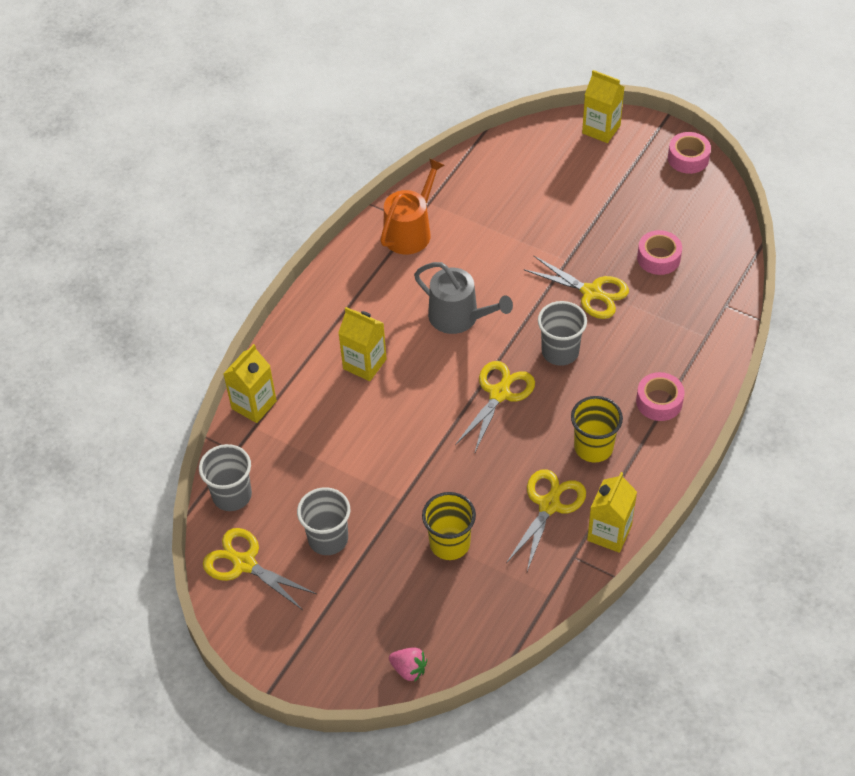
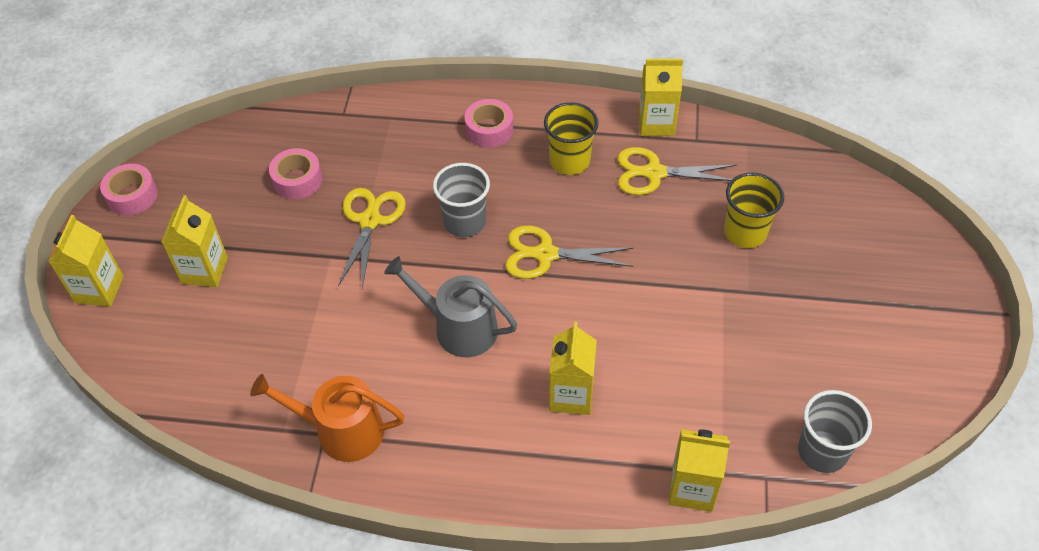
camera: 115 degrees left, 0 degrees up
(244, 564) = (890, 398): yellow scissors -> none
(328, 539) = (809, 334): grey cup -> none
(409, 669) = (890, 215): pink strawberry -> none
(459, 317) = (458, 327): grey watering can -> grey watering can turned 75 degrees counterclockwise
(590, 187) = (204, 270): none -> yellow carton

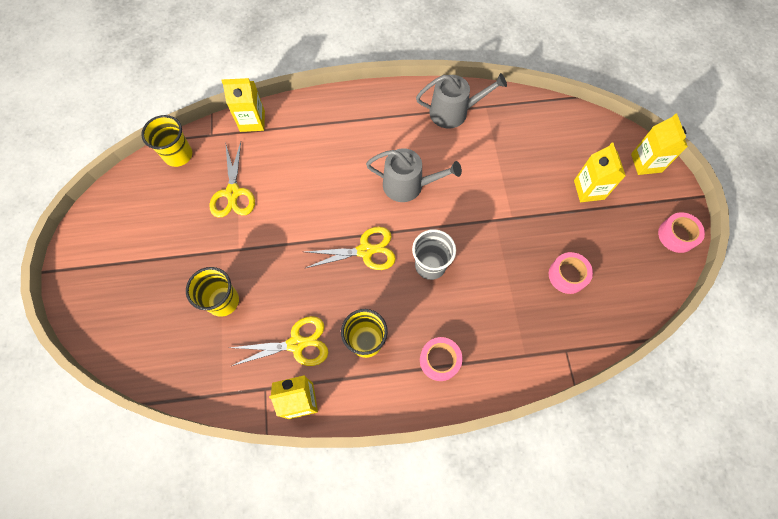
camera: 165 degrees right, 15 degrees up
(341, 430) = (454, 112): orange watering can -> grey watering can
(370, 221) = (498, 251): yellow scissors -> yellow scissors (233, 193)
(571, 395) = (328, 157): yellow carton -> none
(822, 451) = (178, 155): grey cup -> yellow cup

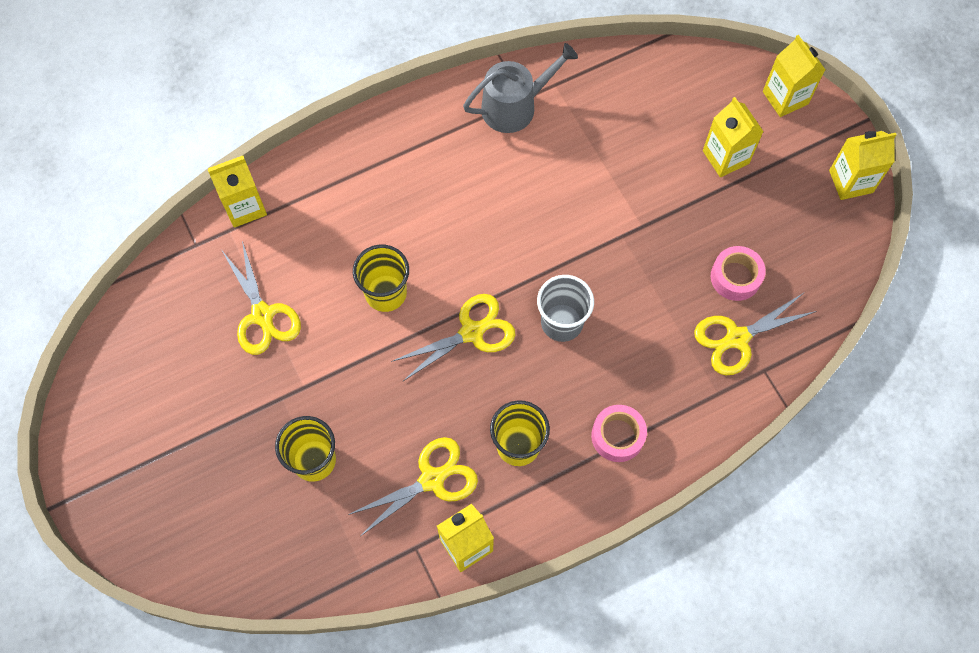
camera: 20 degrees left, 0 degrees up
(178, 155) = (162, 288): yellow cup -> yellow cup (386, 293)
(408, 185) = (493, 227): grey watering can -> none
(553, 320) = (737, 338): none -> yellow scissors
(676, 235) = (850, 181): pink tape -> yellow carton

